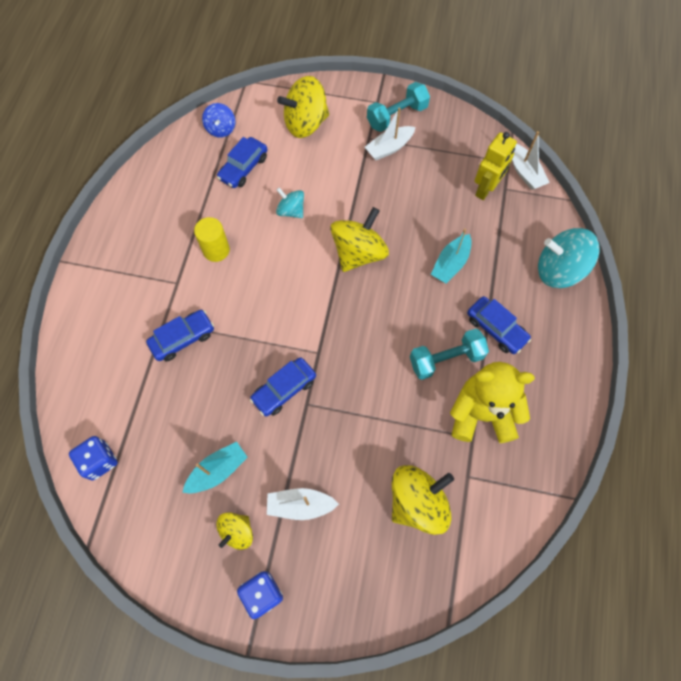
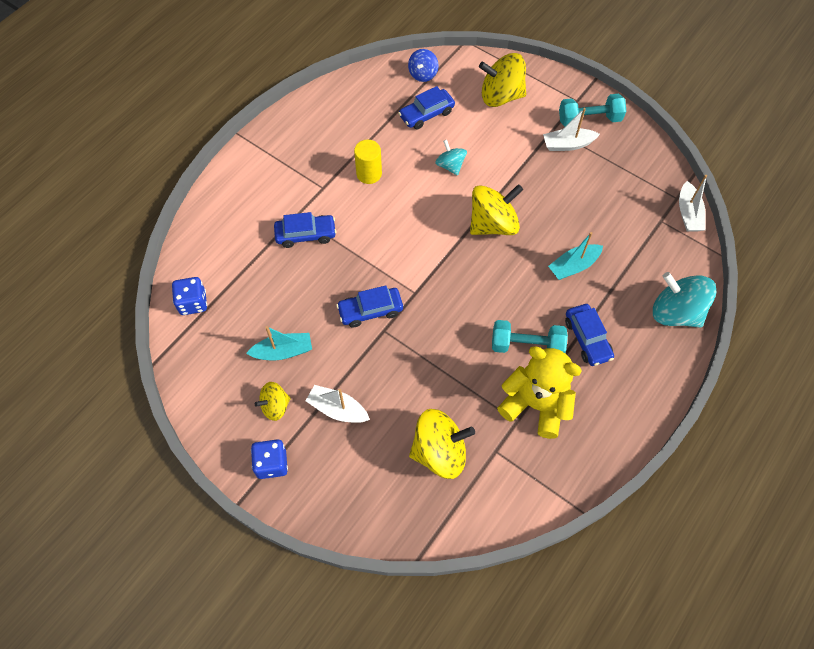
camera: 25 degrees right, 5 degrees down
(485, 189) = (641, 214): yellow robot -> none

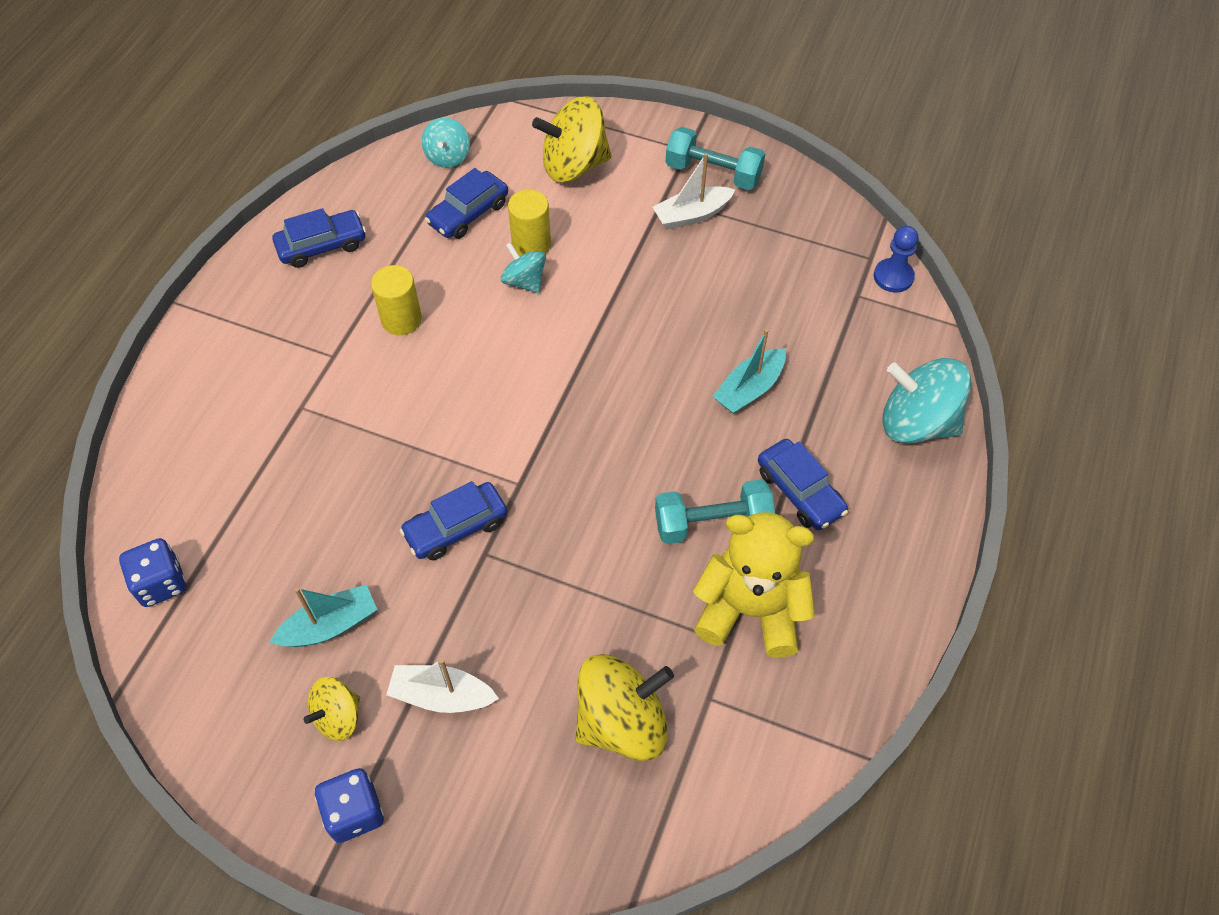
camera: 15 degrees left, 5 degrees down
(306, 234) = (323, 433): blue car -> blue car (322, 246)
(423, 74) = (448, 157): blue spinning top -> turquoise spinning top
(460, 142) = (531, 244): none -> yellow cylinder
(493, 224) = (612, 354): yellow spinning top -> none
(589, 119) = (713, 173): turquoise dumbbell -> turquoise dumbbell turned 45 degrees clockwise
(688, 213) = (893, 277): white boat -> blue pawn

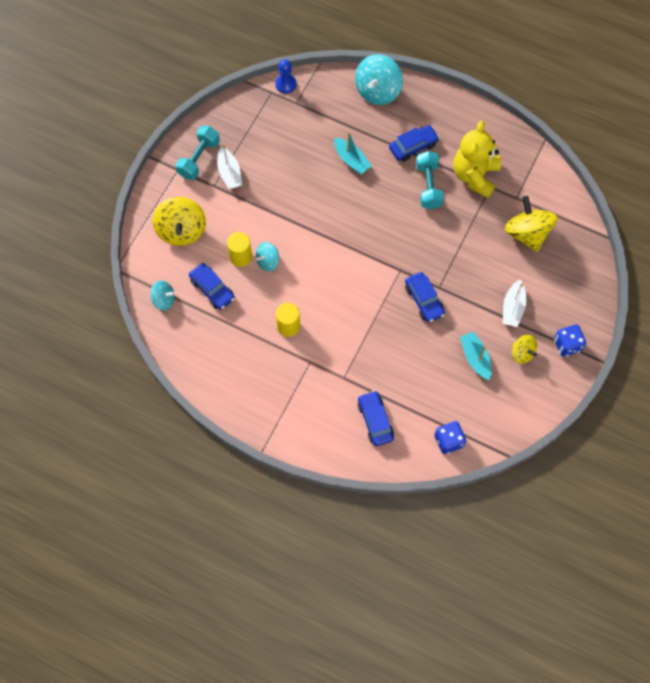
camera: 85 degrees left, 10 degrees up
(322, 246) = (227, 371): blue car -> blue car (375, 420)

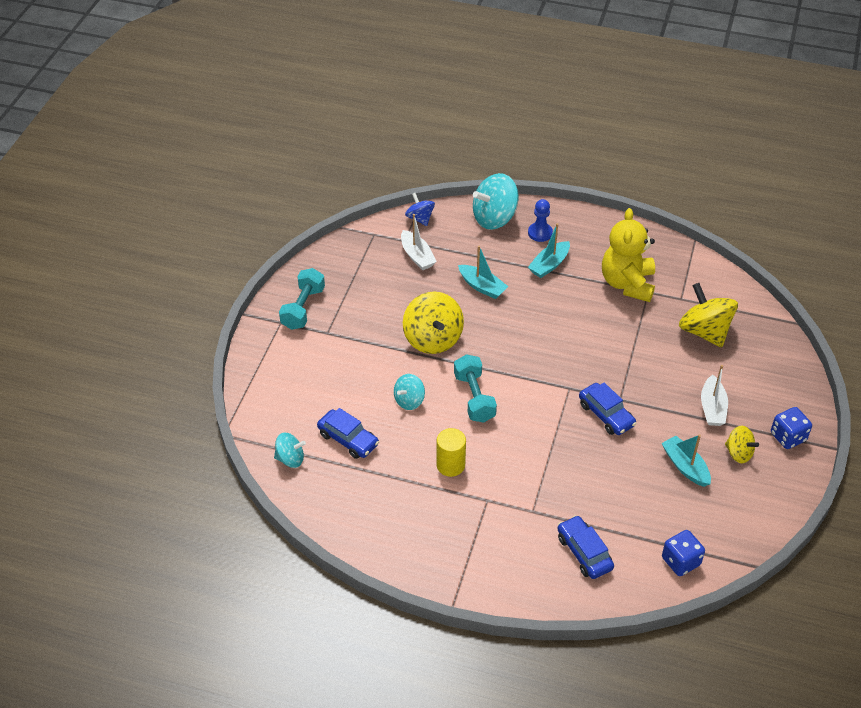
camera: 10 degrees left, 20 degrees down
(182, 230) = (297, 383): yellow spinning top -> yellow spinning top (433, 339)
(229, 173) = (342, 317): white boat -> white boat (417, 256)
(240, 257) = (375, 400): yellow cylinder -> none
(286, 84) = (388, 224): blue pawn -> blue pawn (540, 233)
(314, 82) = (420, 218): none -> blue spinning top
(378, 91) = (494, 218): turquoise spinning top -> turquoise spinning top turned 45 degrees clockwise
(413, 146) = (549, 265): blue car -> turquoise boat
(428, 186) = (577, 300): turquoise dumbbell -> turquoise dumbbell (474, 397)

